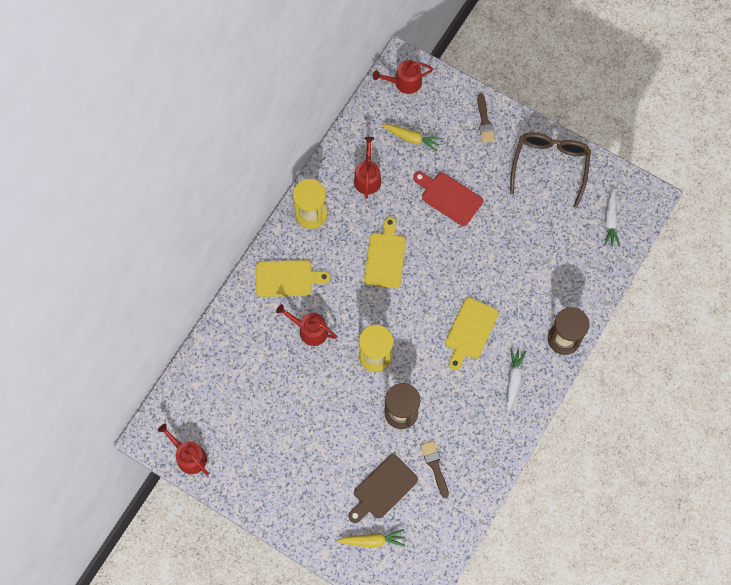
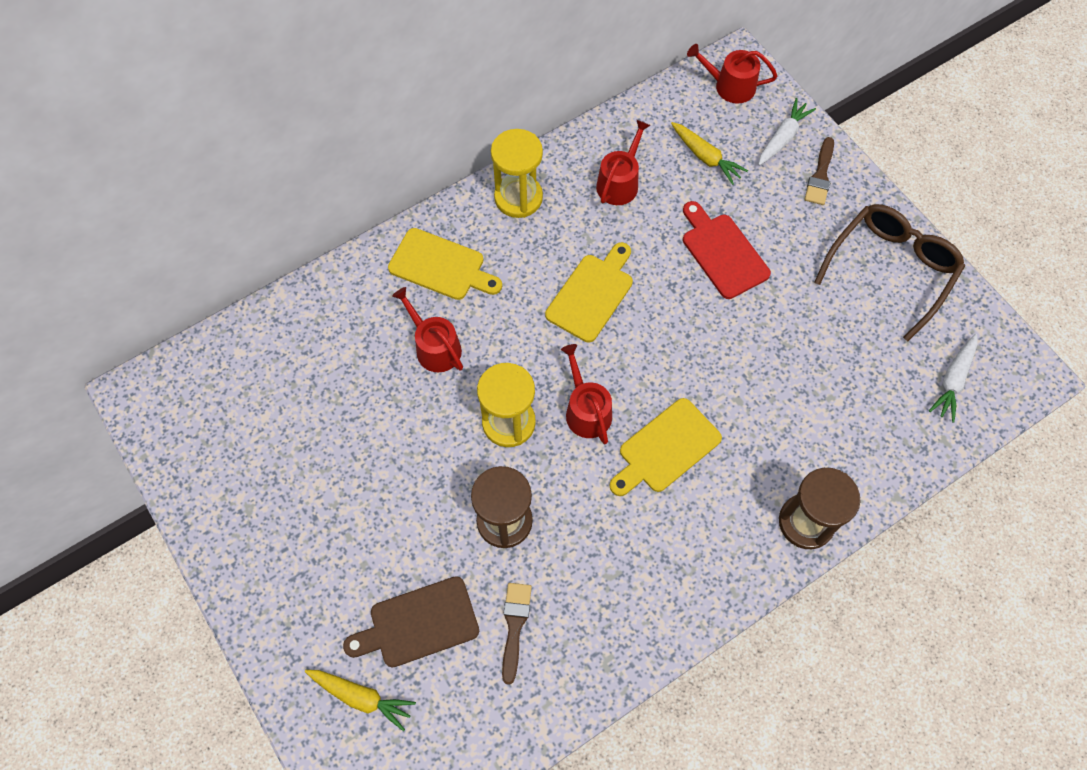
camera: 25 degrees right, 5 degrees down
(188, 456) = (171, 445): red watering can -> red watering can (586, 410)
(513, 380) = (699, 549): white carrot -> white carrot (783, 137)

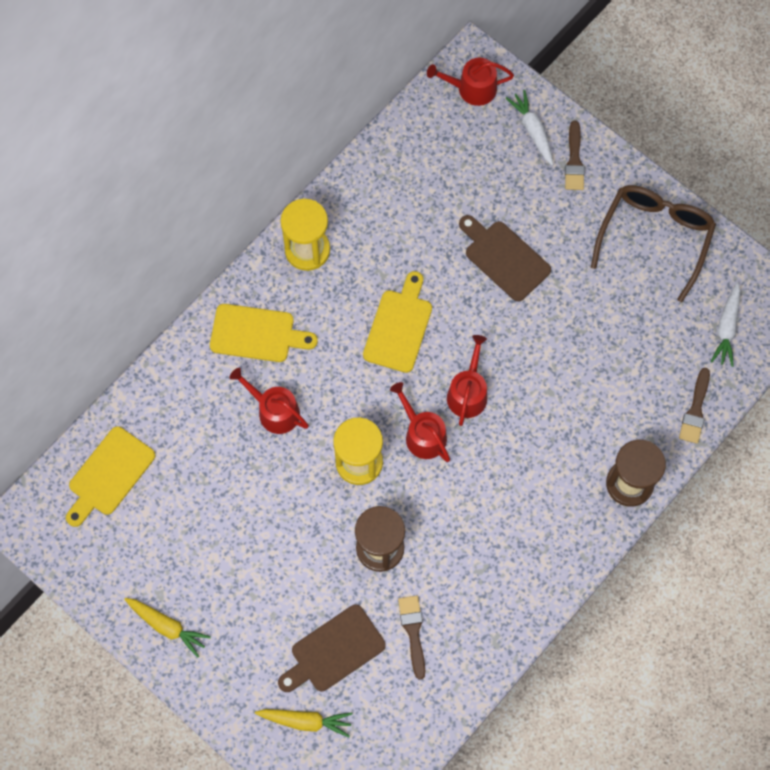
camera: 15 degrees left, 5 degrees up
(620, 182) = (395, 212): red watering can -> red watering can (468, 392)
(666, 448) = (499, 450): yellow cutting board -> yellow cutting board (109, 474)
(706, 157) = (467, 167): yellow carrot -> yellow carrot (167, 626)
(722, 253) = (504, 258): red cutting board -> brown cutting board
(783, 137) = (532, 130): white carrot -> white carrot turned 45 degrees counterclockwise
(899, 460) = (695, 410): none -> brown brush

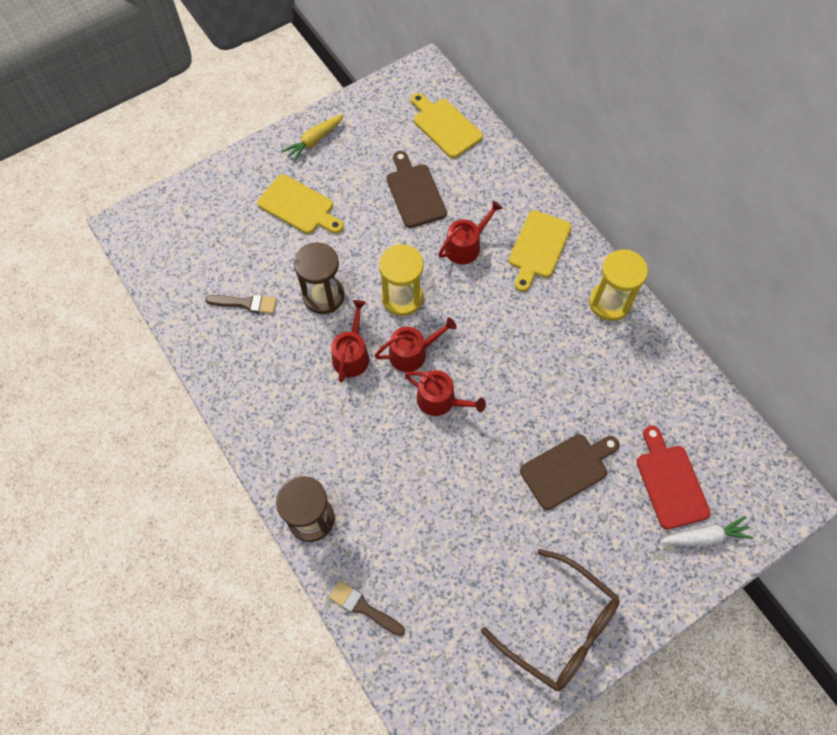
camera: 105 degrees right, 5 degrees down
(306, 721) = (207, 214): yellow carrot -> none
(334, 651) = (253, 244): brown cutting board -> brown cutting board (414, 193)
(399, 327) = (518, 359): yellow cutting board -> yellow cutting board (299, 206)
(471, 88) = (761, 489): red watering can -> red watering can (352, 354)
(489, 166) = (670, 482): none -> red cutting board
(574, 161) = (663, 569): brown brush -> none
(726, 328) = (441, 672): white carrot -> none

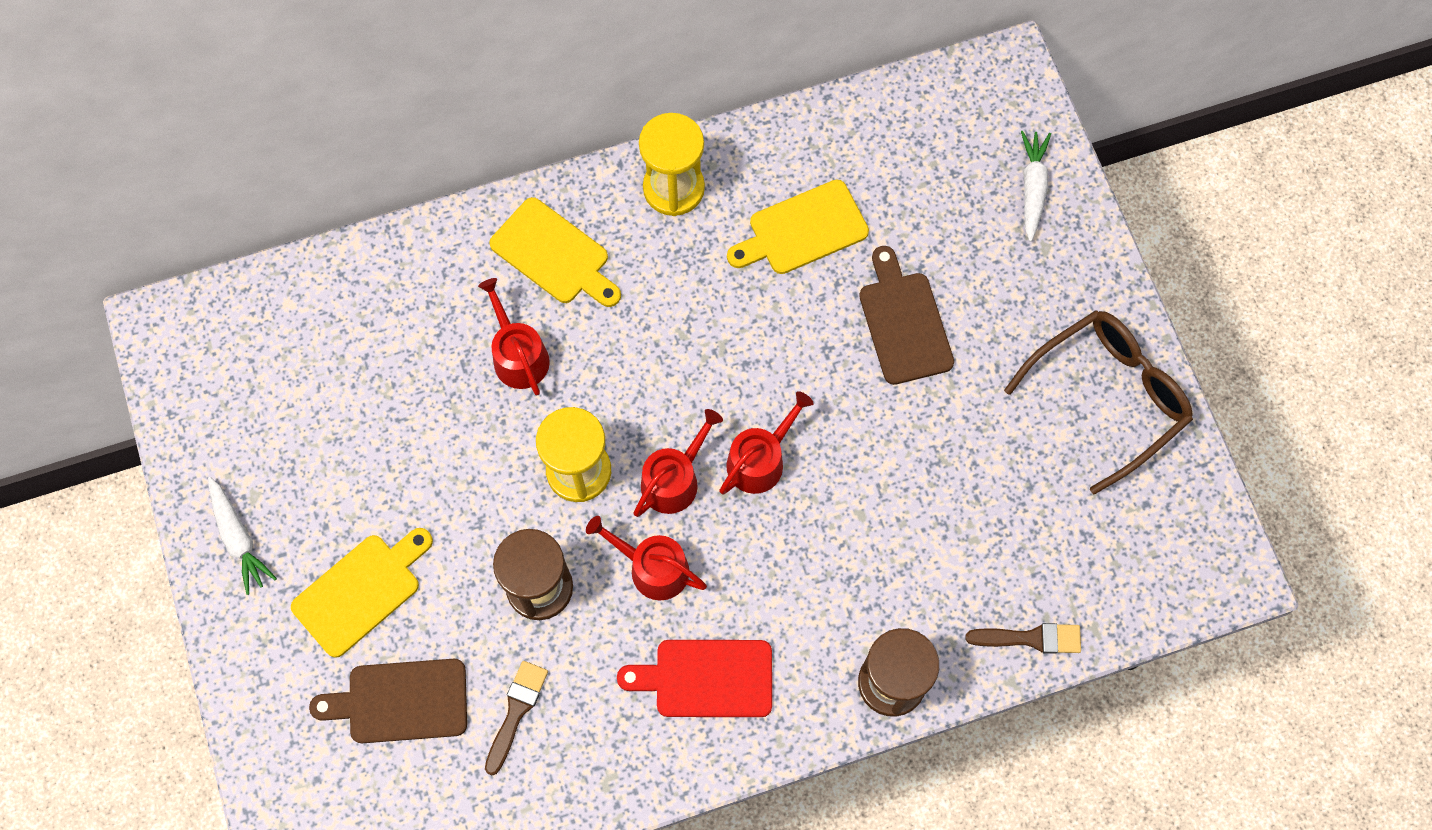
camera: 75 degrees left, 5 degrees up
(314, 141) = (239, 538): yellow carrot -> white carrot
(363, 608) = (1030, 638): brown brush -> brown brush turned 135 degrees counterclockwise
(412, 353) = (674, 479): red watering can -> red watering can turned 45 degrees clockwise
(414, 193) = (397, 405): brown cutting board -> brown cutting board (401, 701)
(445, 126) = (285, 325): yellow cutting board -> yellow cutting board (803, 230)
(670, 482) = (953, 202): red cutting board -> red cutting board (707, 678)

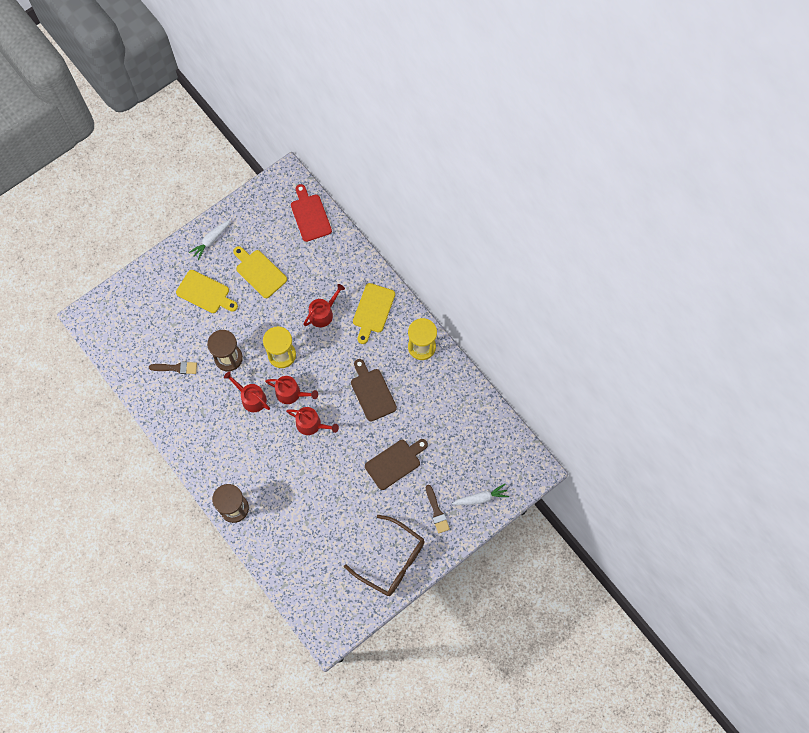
camera: 70 degrees right, 0 degrees up
(401, 701) = (167, 324): brown cutting board -> brown cutting board (372, 392)
(652, 567) = (251, 398): red watering can -> red watering can turned 60 degrees counterclockwise
(707, 678) = (212, 435): red cutting board -> red cutting board (310, 215)
(803, 230) = (422, 406): yellow cutting board -> yellow cutting board (259, 272)
(1030, 638) = (271, 559): brown brush -> brown brush (437, 511)

